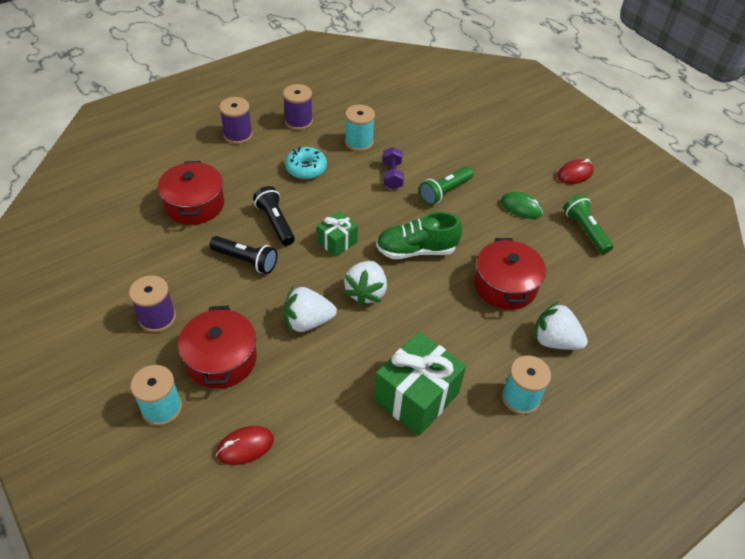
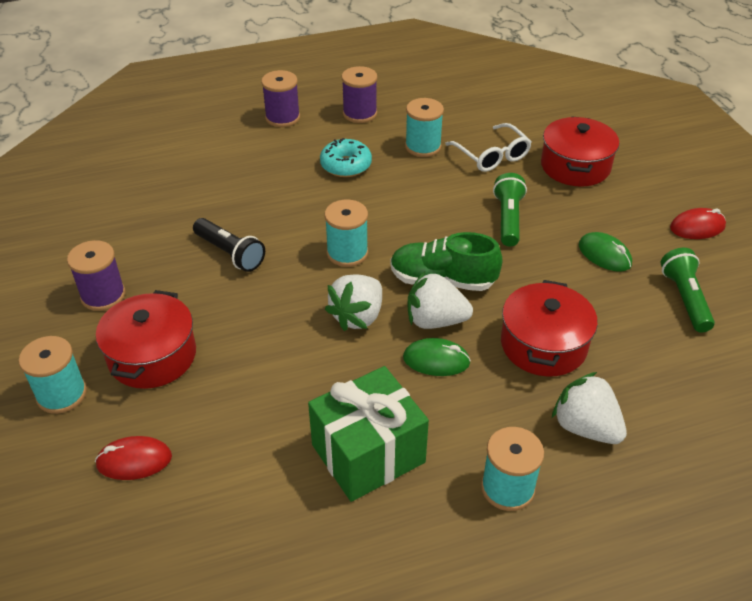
camera: 20 degrees right, 5 degrees down
(194, 204) = (200, 183): red pot -> red pot (575, 166)
(275, 223) = (283, 218): black flashlight -> none
(308, 321) = (272, 335): white strawberry -> white strawberry (435, 320)
(337, 242) = (347, 253): green gift -> turquoise spool
(392, 176) = (448, 190): purple dumbbell -> none
(413, 141) = (492, 156): none -> white glasses
(436, 314) = (436, 360): none -> green mouse
(444, 192) = (508, 219): green flashlight -> green flashlight turned 120 degrees clockwise

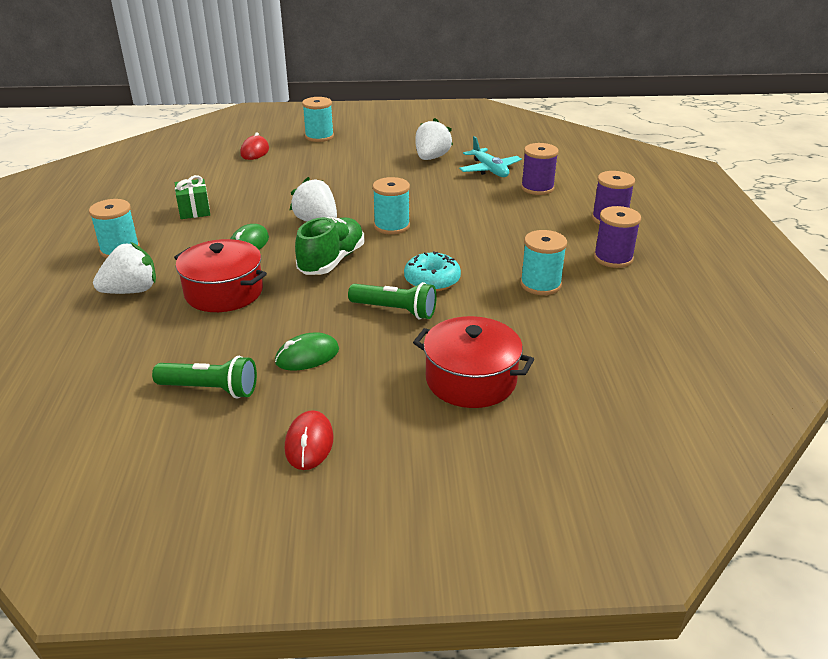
camera: 105 degrees right, 10 degrees down
(103, 295) = (397, 147): purple spool -> purple spool (537, 188)
(152, 356) = (331, 158): red pot -> none
(174, 202) = (489, 170): none -> turquoise plane
(230, 253) = (417, 184): black flashlight -> none
(346, 165) = (518, 240): turquoise donut -> turquoise donut (432, 280)
(368, 453) = (194, 210): green gift -> green gift, size x0.55
(435, 320) = (288, 250): white strawberry -> white strawberry (431, 158)
(492, 156) = (511, 324): white glasses -> none

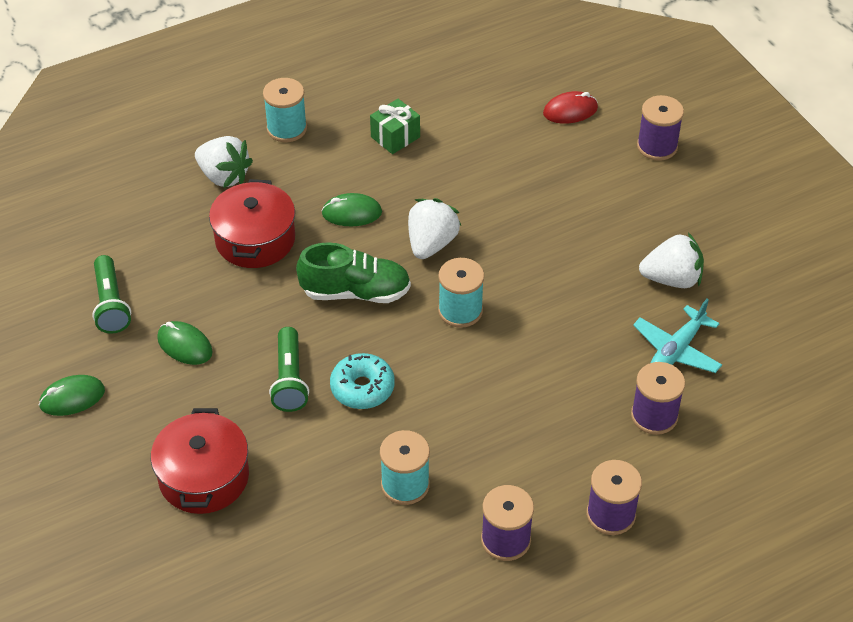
camera: 65 degrees right, 15 degrees up
(309, 443) = (72, 398): red mouse -> green mouse
(319, 137) = (657, 146): turquoise spool -> purple spool

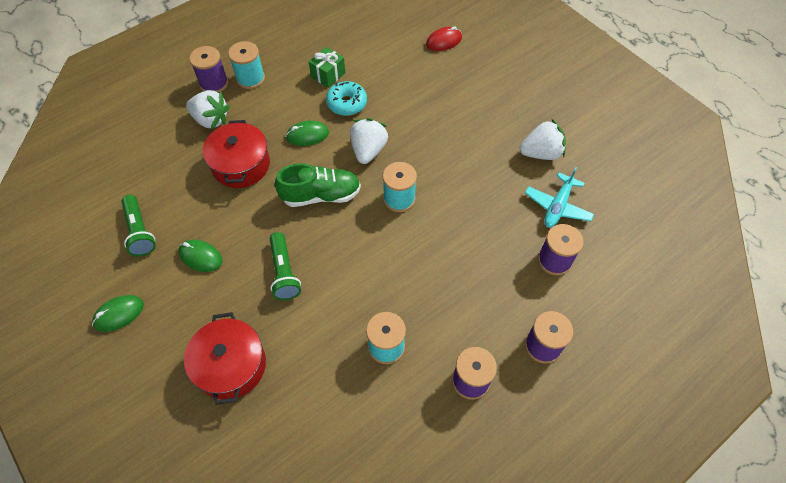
camera: 10 degrees left, 10 degrees up
(362, 388) = (339, 271): turquoise donut -> turquoise donut (347, 103)
(657, 146) = (507, 59): purple spool -> purple spool (214, 83)

